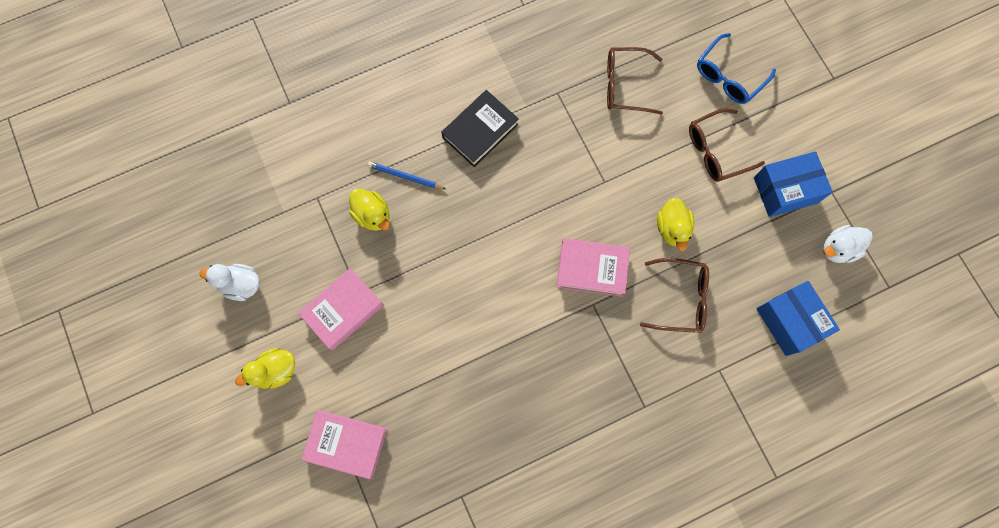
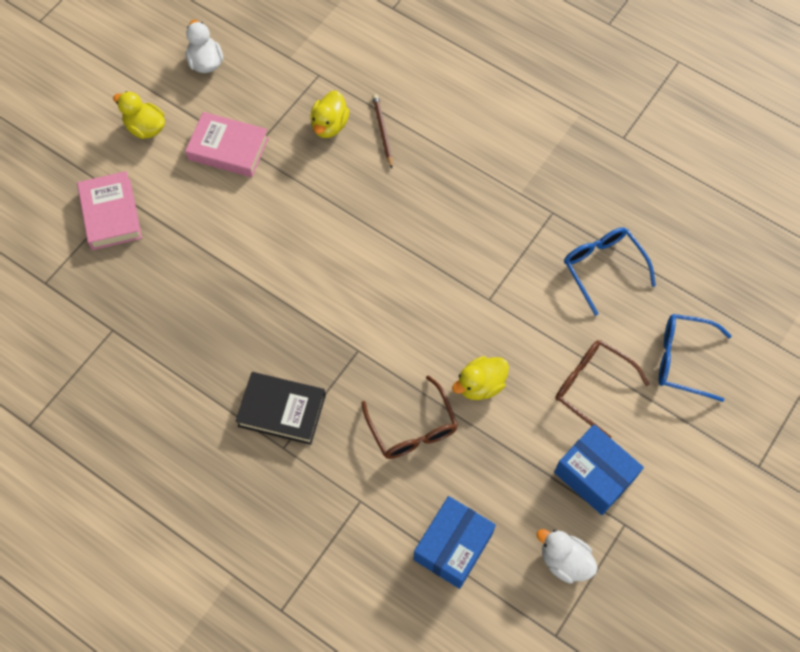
camera: 60 degrees right, 10 degrees down
(405, 176) = (383, 131): blue pencil -> brown pencil
(480, 131) = (467, 168): black book -> black book (282, 410)
(592, 269) = (392, 332): pink book -> none
(625, 85) = (603, 268): brown glasses -> blue glasses

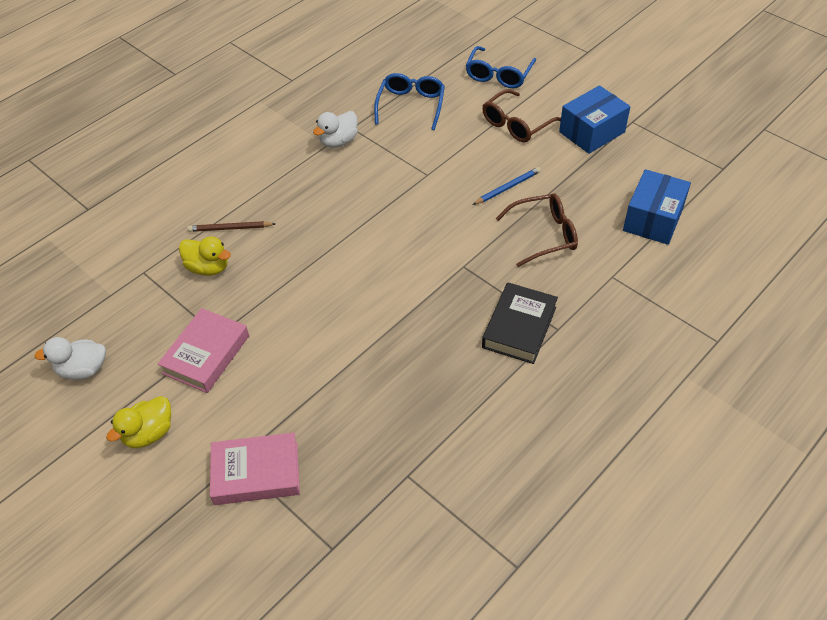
camera: 80 degrees left, 15 degrees down
(453, 547) = (653, 219): blue box -> blue box turned 75 degrees clockwise
(480, 385) = (507, 188): yellow duck -> blue pencil
(564, 560) = (662, 156): white duck -> white duck (338, 141)
(603, 268) = (411, 105): blue glasses -> blue glasses turned 120 degrees clockwise

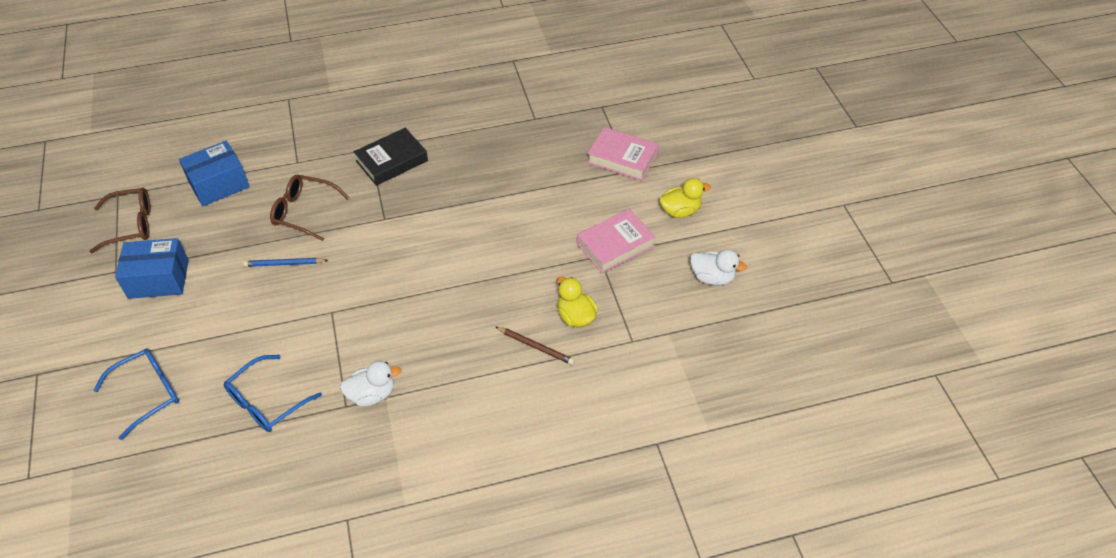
camera: 150 degrees left, 0 degrees up
(516, 124) = (204, 323): brown glasses -> brown glasses (131, 225)

